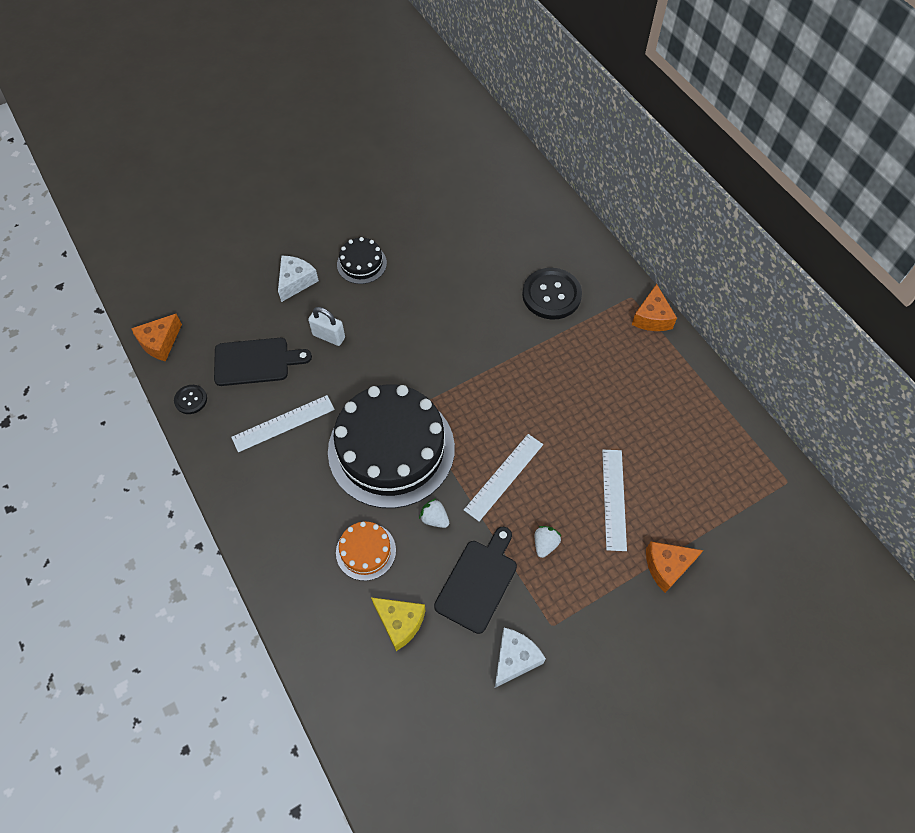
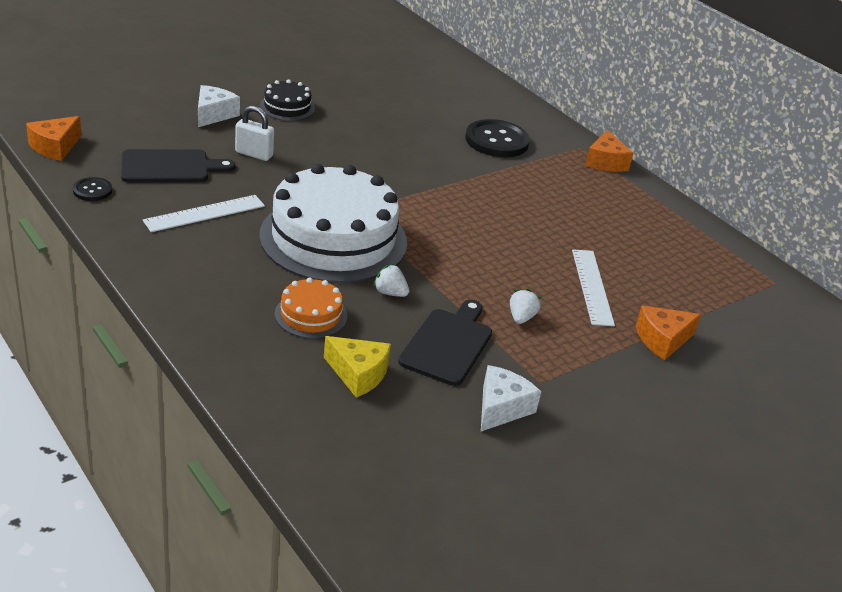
camera: 10 degrees left, 25 degrees down
(391, 449) = (333, 238): black cake -> white cake
(504, 477) = (466, 265): white ruler -> none

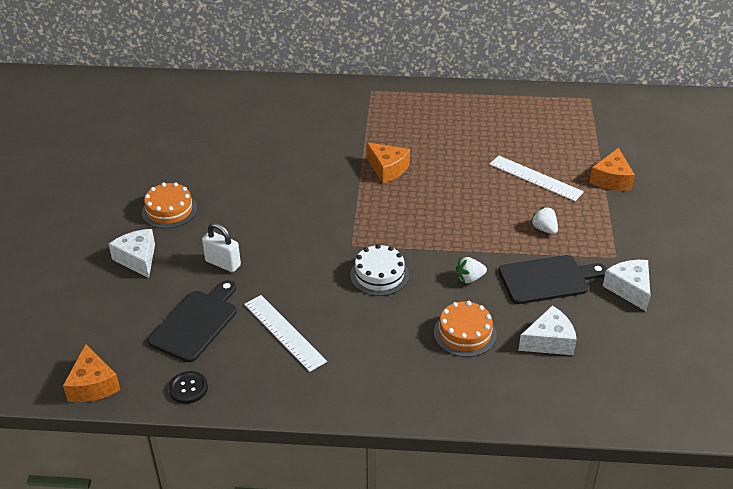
camera: 45 degrees left, 5 degrees up
(205, 213) = (284, 332): white ruler -> white ruler turned 45 degrees counterclockwise
(254, 154) = (223, 263): white padlock -> white padlock turned 60 degrees clockwise
(287, 107) = (169, 210): black cake -> orange cake
(333, 238) = (379, 275): white cake -> white cake, size x0.45
(358, 374) = (549, 341): yellow cheese -> white cheese
(448, 344) = (547, 279): black cutting board -> black cutting board turned 105 degrees clockwise
(496, 141) = (325, 125): black button -> none
(605, 162) = (400, 90): orange cheese -> orange cheese (387, 169)

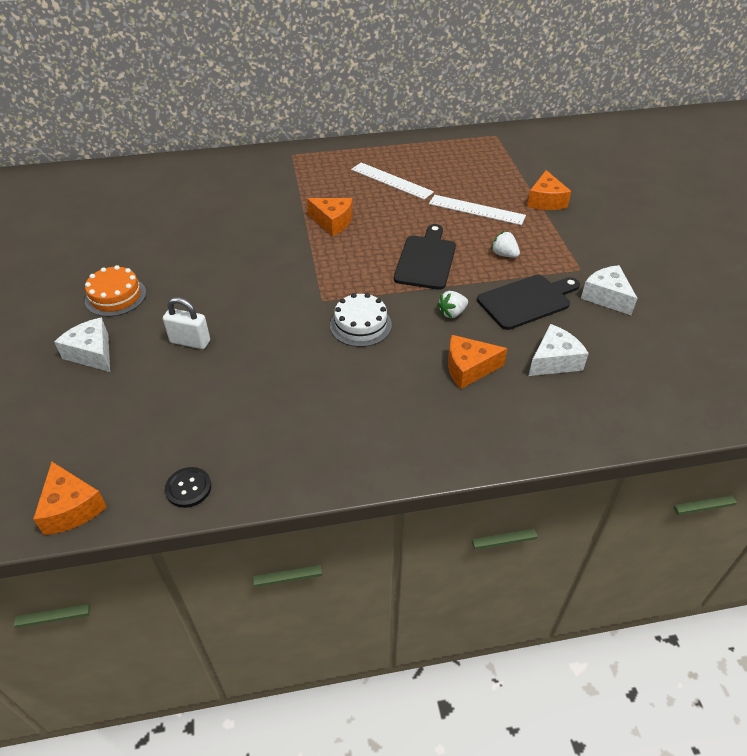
camera: 15 degrees left, 5 degrees up
(196, 323) = (177, 411): black cutting board -> black cutting board (426, 260)
(284, 332) = (280, 403): white ruler -> white ruler (391, 181)
(465, 333) = (468, 368): orange cake -> orange cheese

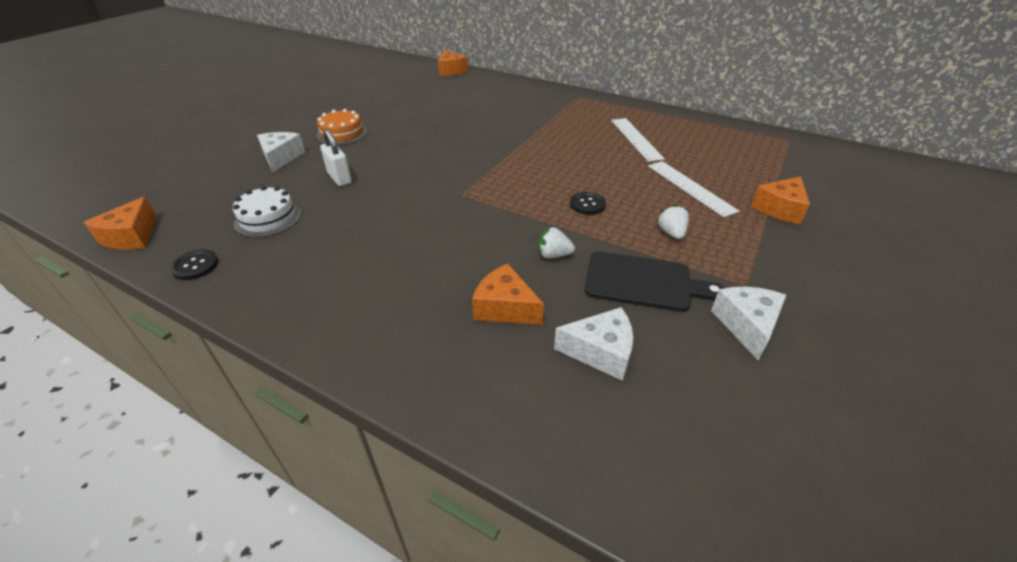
camera: 40 degrees right, 5 degrees down
(333, 222) = (546, 148): orange cheese -> orange cheese (451, 71)
(360, 325) = (464, 225): white cake -> white cake (268, 218)
(426, 260) = (587, 204): black cutting board -> black button

